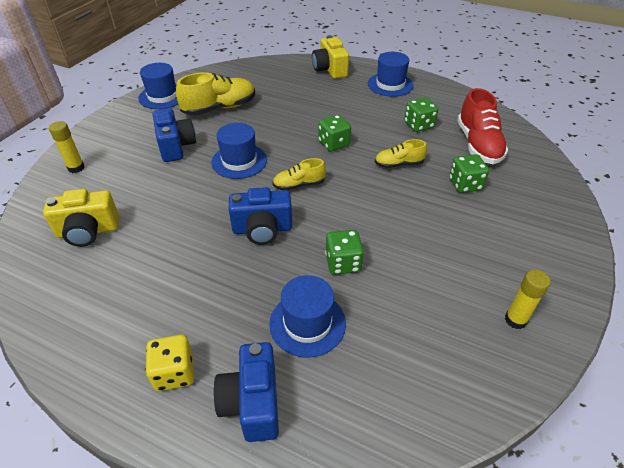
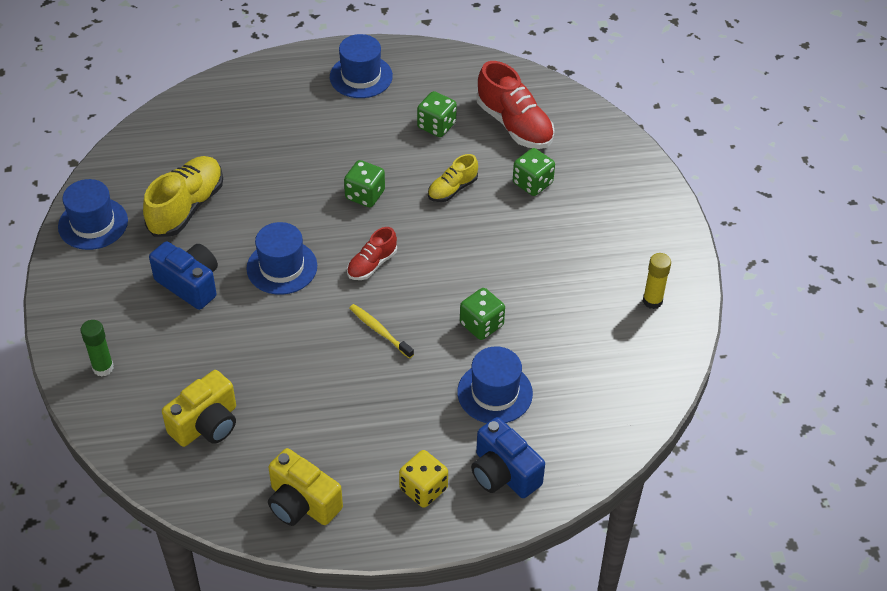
camera: 35 degrees left, 5 degrees up
(76, 168) = (103, 368): yellow glue stick -> green glue stick
(262, 229) = (379, 331): blue camera -> yellow toothbrush
(299, 185) = (372, 264): yellow shoe -> red shoe
(330, 70) = (268, 83): yellow camera -> yellow camera (302, 503)

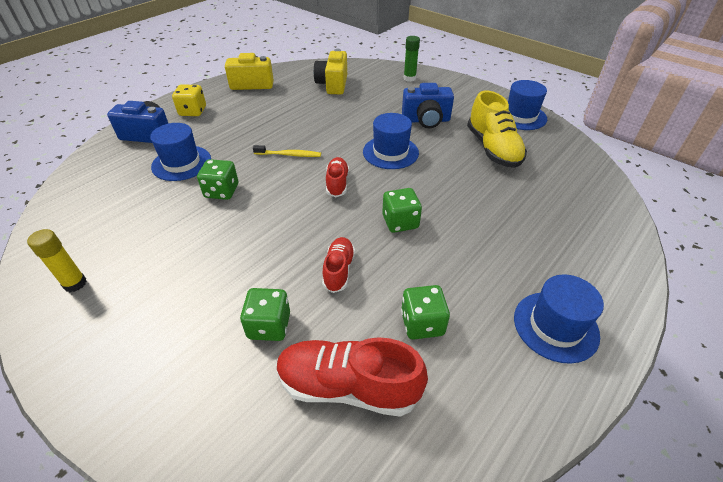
camera: 140 degrees right, 5 degrees down
(452, 189) = (338, 270): yellow shoe -> red shoe

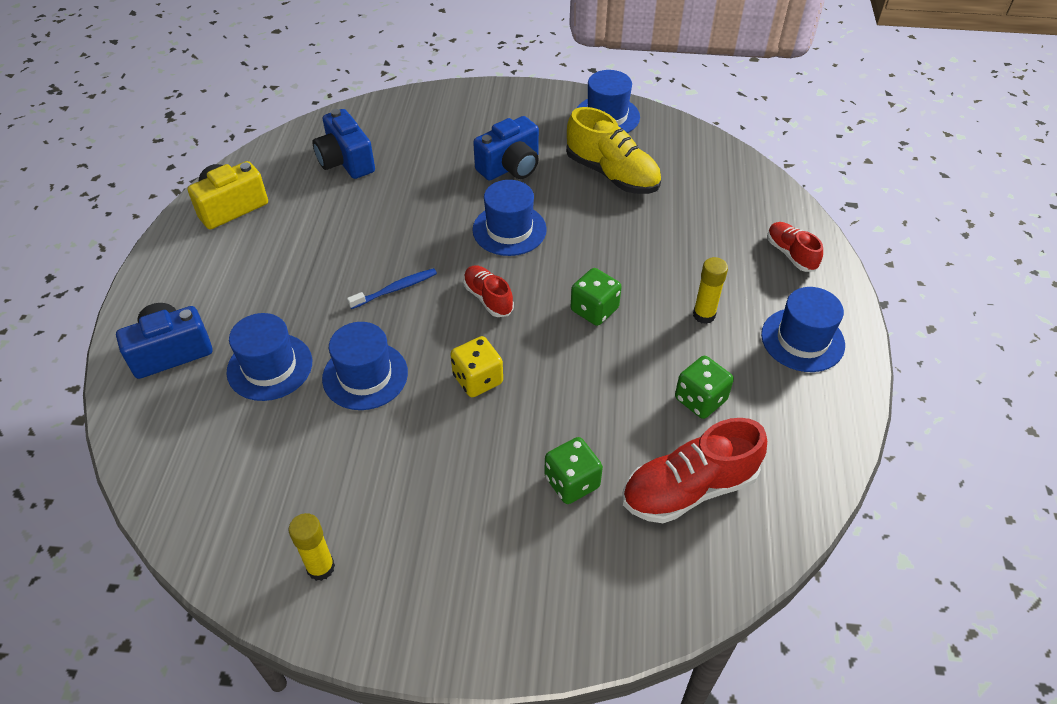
camera: 35 degrees left, 5 degrees up
(193, 111) = (193, 288): yellow dice -> yellow dice (477, 379)
(221, 191) = (365, 375): green dice -> blue hat
(289, 155) = (395, 289): yellow toothbrush -> blue toothbrush
(333, 84) = (346, 161): yellow camera -> blue camera
(338, 270) = (583, 393): red shoe -> red shoe (790, 254)
(409, 78) = (436, 111): green glue stick -> none
(481, 265) = (704, 315): none -> yellow glue stick

